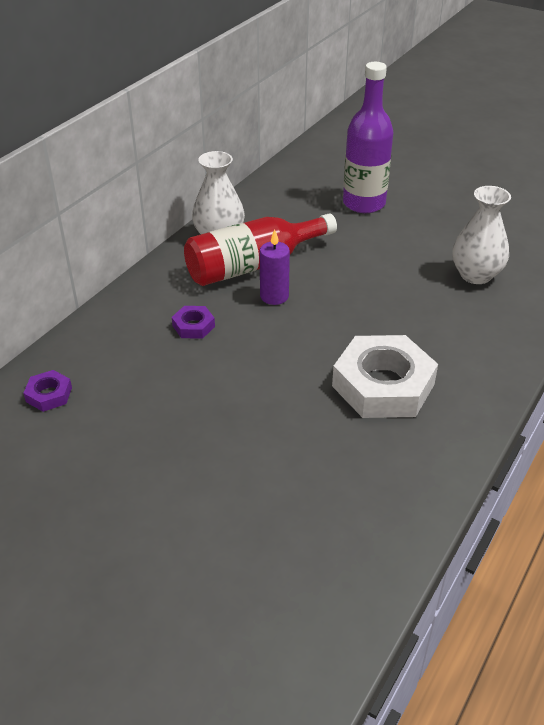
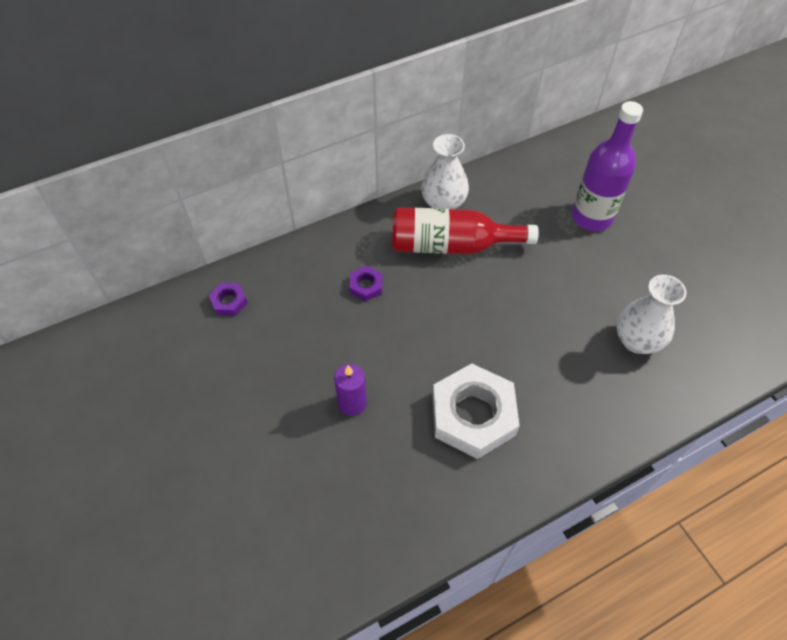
camera: 30 degrees right, 15 degrees up
(274, 296) = (447, 285): purple candle -> purple candle (352, 403)

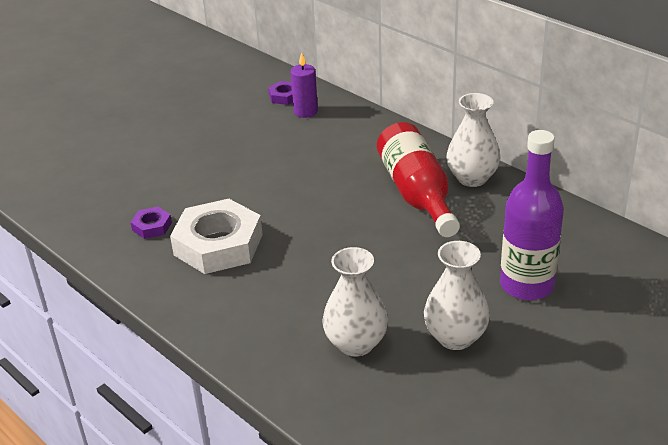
camera: 75 degrees right, 20 degrees down
(352, 403) = (208, 177): purple candle -> purple candle (305, 112)
(366, 286) = (337, 156): purple nut -> purple nut (152, 226)
(641, 276) = (455, 337): none -> white vase

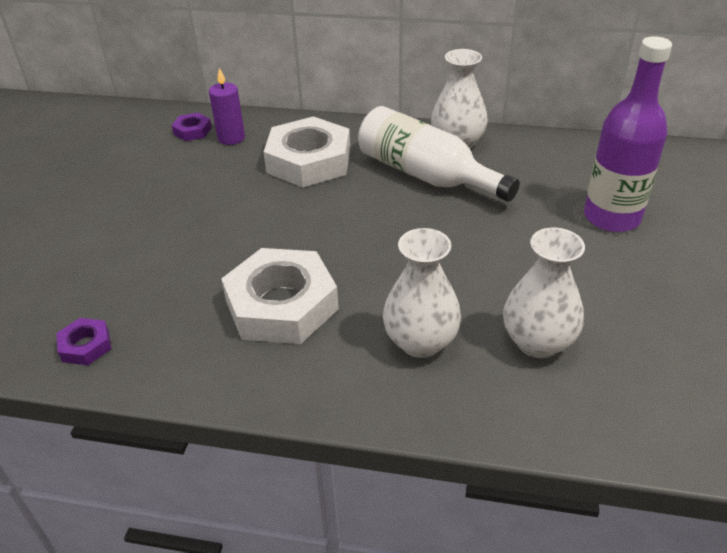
camera: 35 degrees left, 5 degrees up
(152, 226) = (180, 318): purple nut -> purple nut (85, 346)
(342, 150) = (309, 161): none -> white nut
(417, 194) = (426, 175): red bottle -> white bottle
(455, 337) = (614, 291): white vase -> white vase (420, 342)

